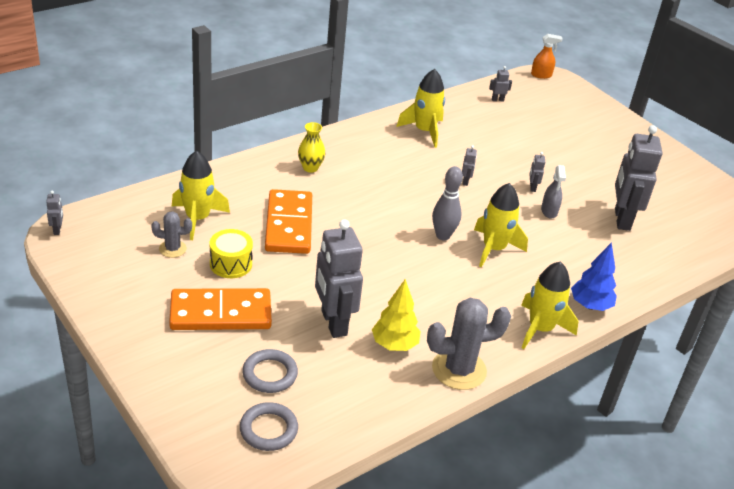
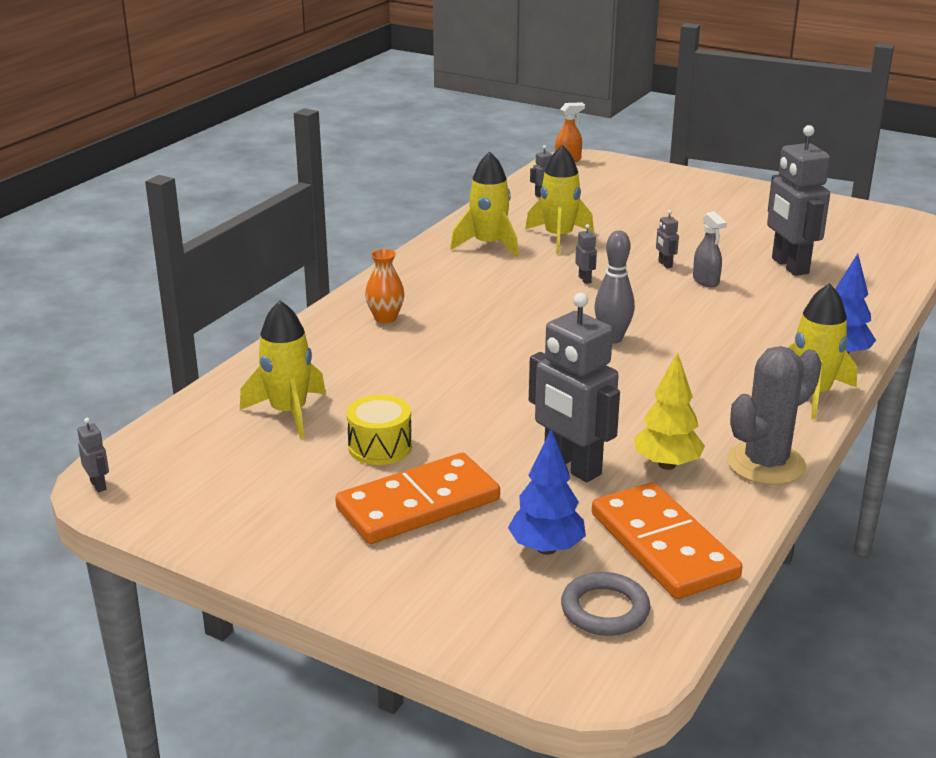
camera: 20 degrees left, 10 degrees down
(172, 249) = (285, 455): grey cactus -> none
(270, 374) = (546, 548): grey ring -> blue tree
(289, 225) = (416, 383): orange domino -> orange domino (663, 546)
(310, 168) = (385, 318): yellow vase -> orange vase
(494, 249) = (682, 334): yellow rocket -> yellow rocket (558, 237)

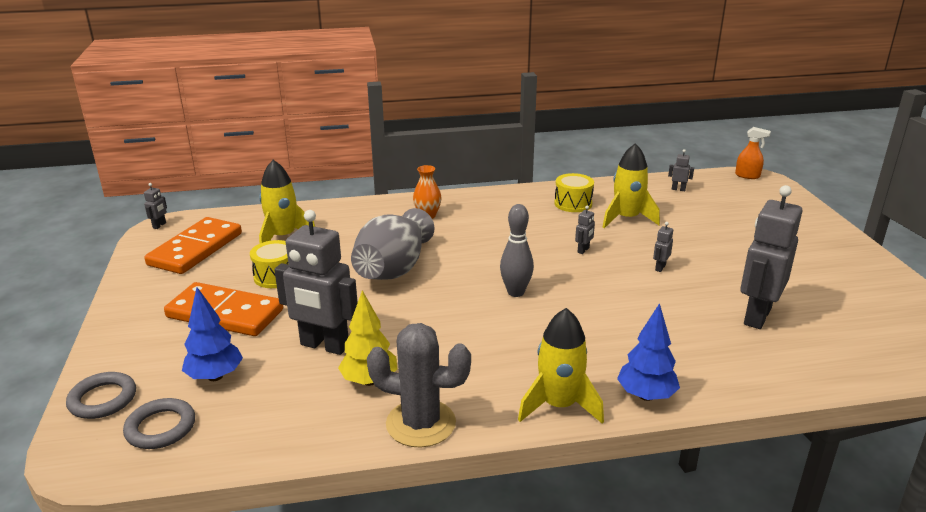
camera: 50 degrees right, 0 degrees up
(473, 378) = (393, 269): none -> grey vase
(488, 245) = (573, 203): yellow rocket -> yellow drum
(499, 635) = (103, 399): none -> grey ring
(571, 467) = (324, 346): grey robot -> grey robot turned 75 degrees counterclockwise
(663, 546) = (260, 421): orange domino -> orange domino (196, 249)
(706, 281) = (664, 292): grey spray bottle -> none

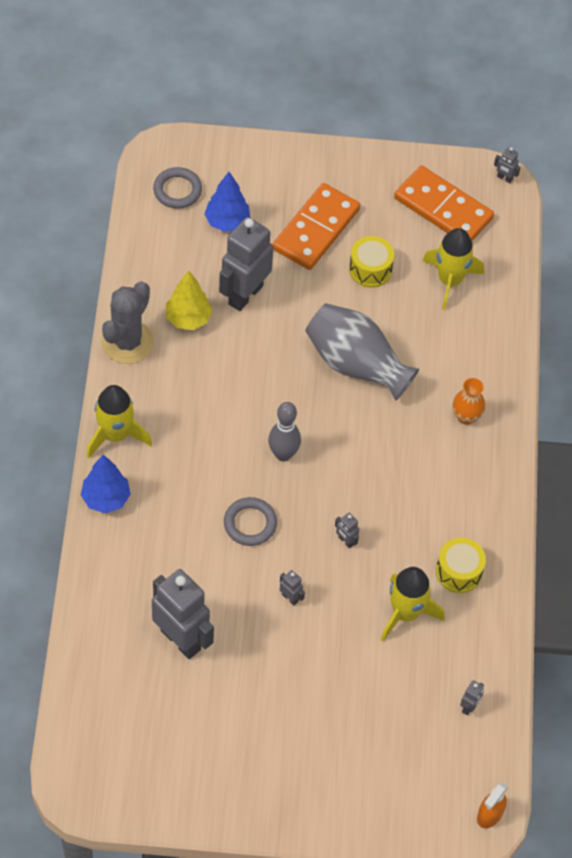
camera: 100 degrees right, 30 degrees up
(103, 399) = (222, 156): grey ring -> grey ring (250, 524)

